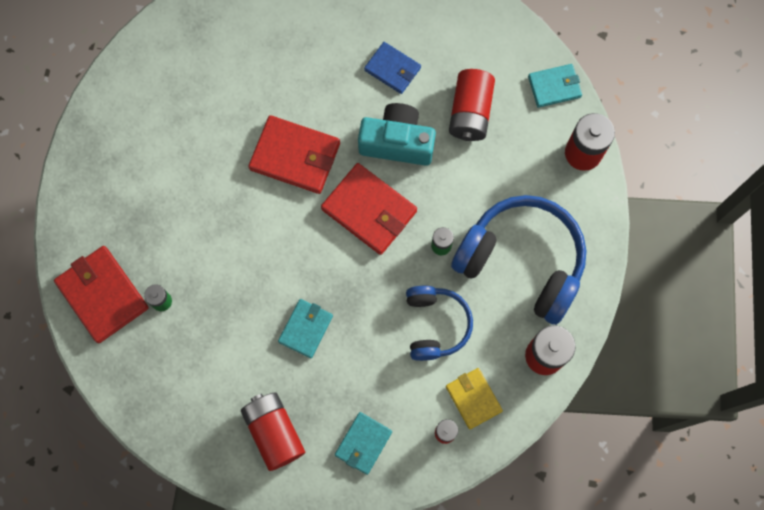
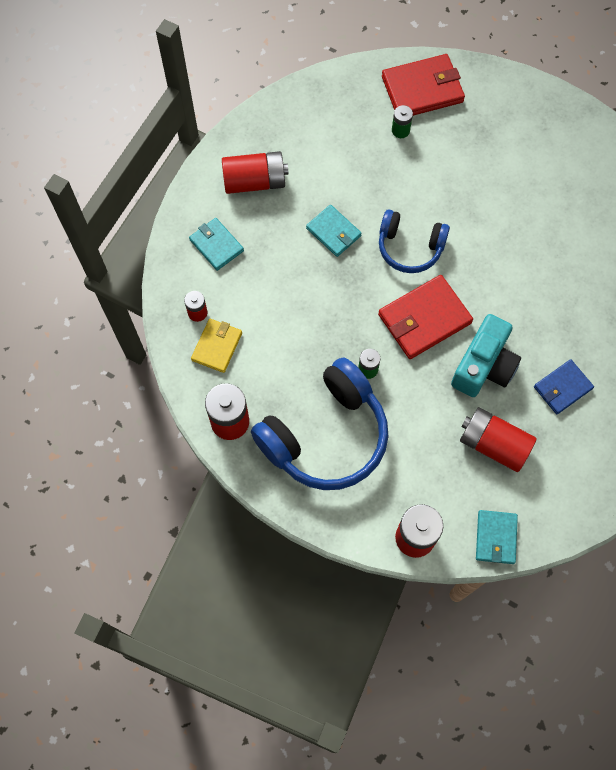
camera: 110 degrees right, 5 degrees down
(295, 156) = (499, 273): red wallet -> none
(435, 325) = (295, 338): blue headphones -> blue headphones (410, 247)
(473, 398) = (217, 346): yellow wallet -> yellow wallet turned 60 degrees counterclockwise

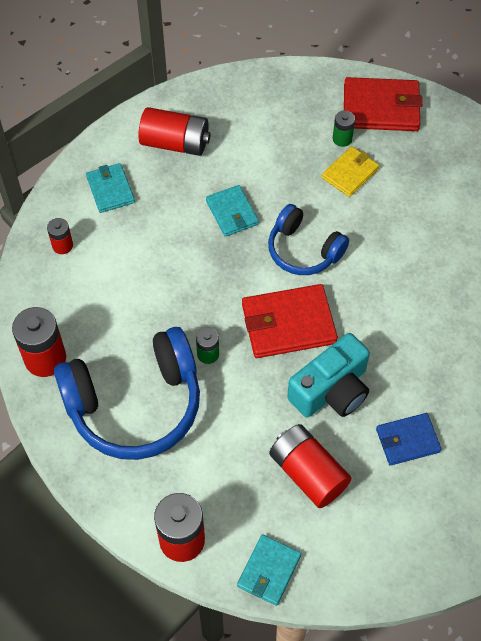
camera: 20 degrees right, 10 degrees down
(217, 346) = (66, 283): yellow wallet -> yellow wallet (350, 173)

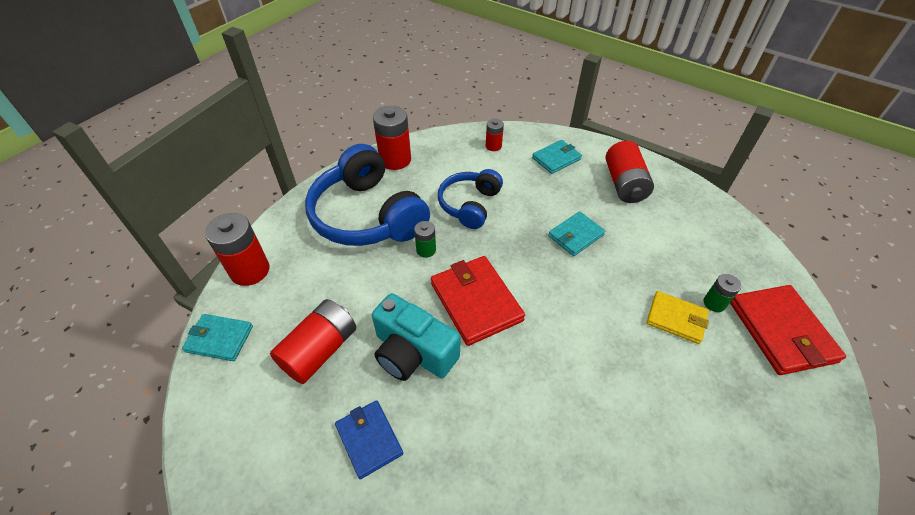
camera: 75 degrees right, 10 degrees down
(303, 250) = (562, 297): blue headphones -> blue headphones (470, 205)

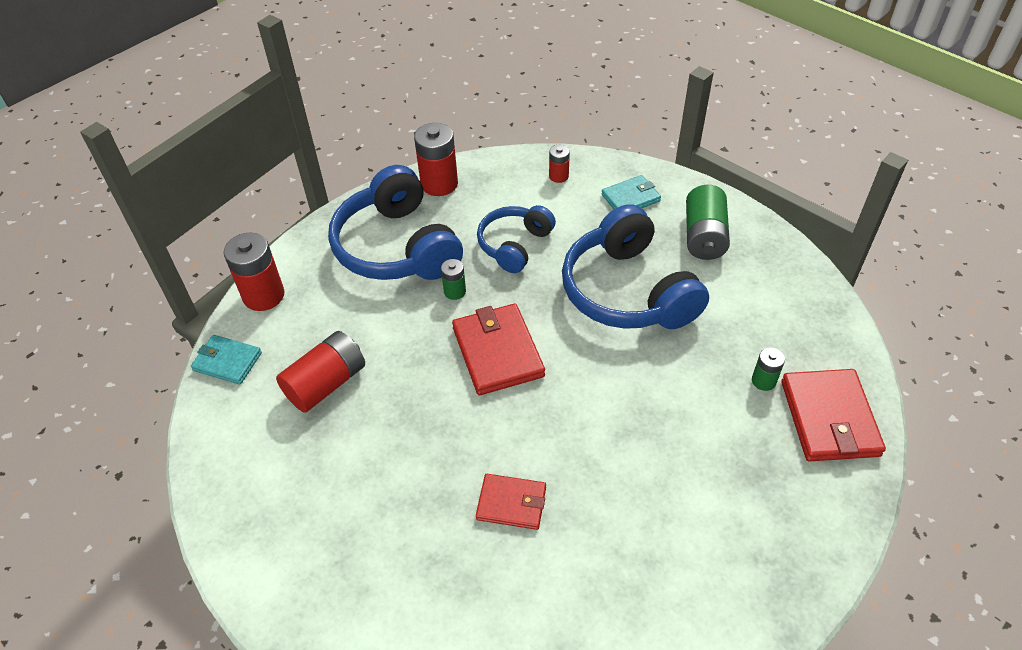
camera: 10 degrees right, 0 degrees up
(369, 439) = (363, 471): blue wallet -> none
(413, 353) = (421, 396): turquoise camera -> none
(523, 455) = (511, 503): none -> red wallet
(575, 235) = (628, 291): turquoise wallet -> blue headphones
(624, 184) = (704, 236): red battery -> green battery
(676, 319) = (714, 392): yellow wallet -> none

